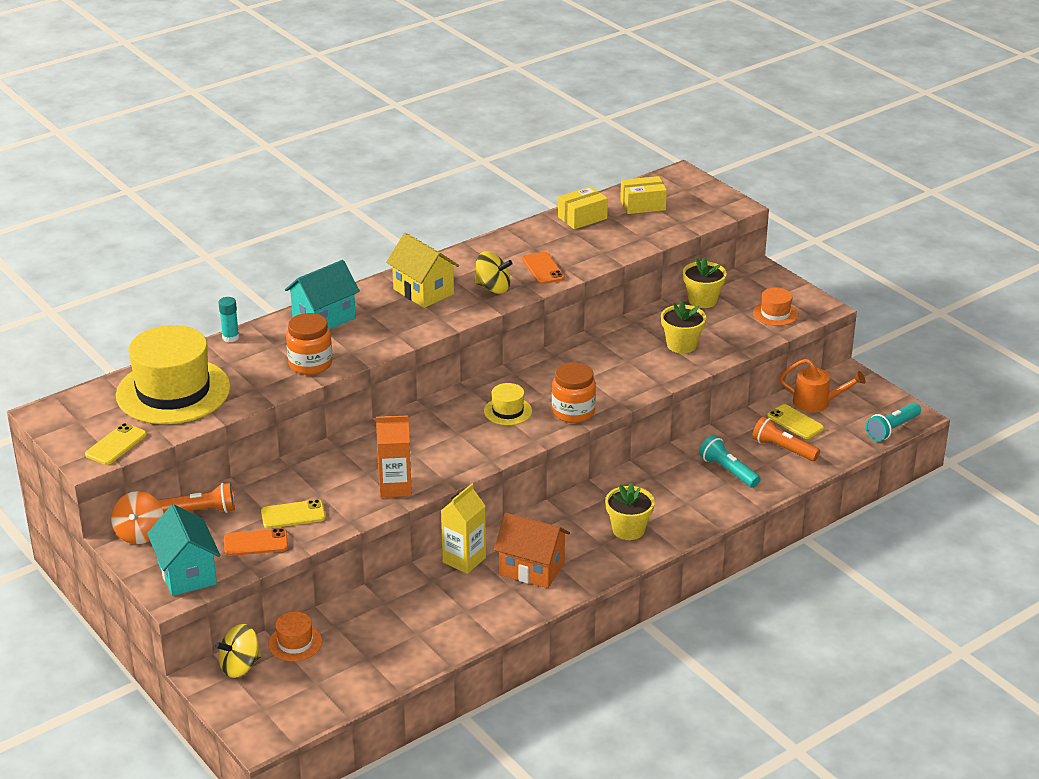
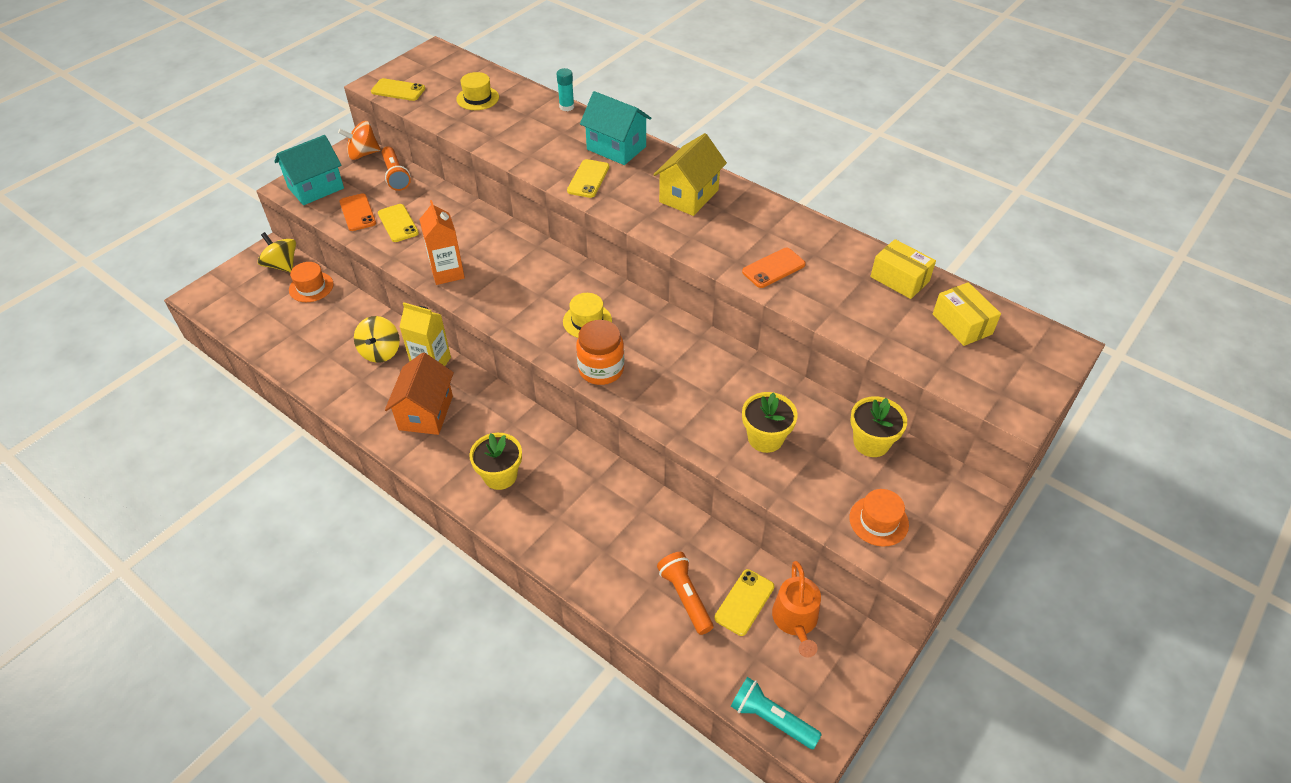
camera: 75 degrees right, 15 degrees up
(173, 391) = (477, 98): yellow hat -> yellow hat, size x0.45
(310, 364) = (539, 156): orange jar -> none
(365, 340) = (588, 179): none -> yellow phone
(493, 288) = (717, 240): yellow spinning top -> yellow spinning top (380, 351)
(728, 471) = (625, 547): turquoise flashlight -> none
(783, 449) = (685, 597): orange flashlight -> orange flashlight turned 45 degrees counterclockwise

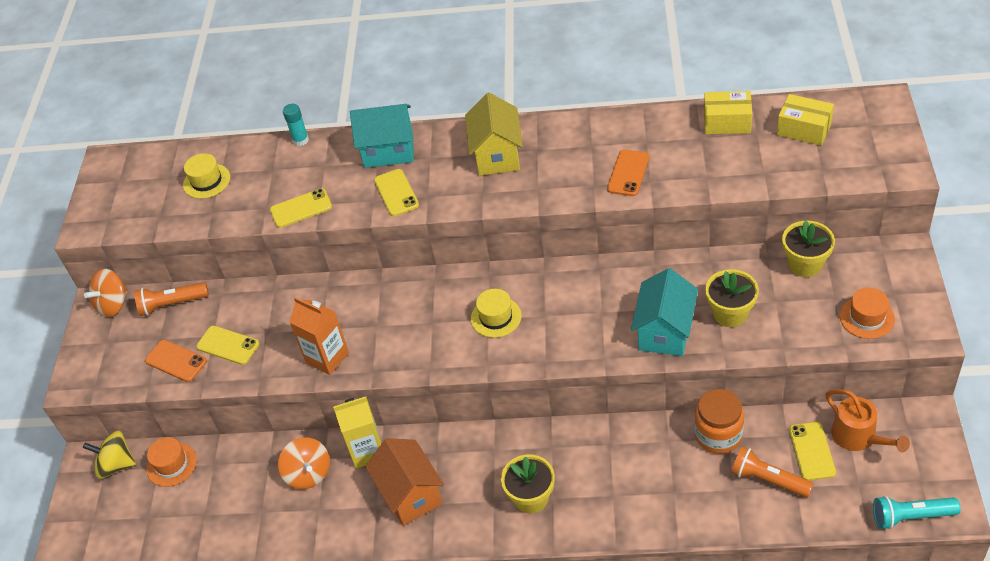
camera: 30 degrees left, 0 degrees up
(316, 188) = (104, 366): turquoise house -> turquoise house (664, 331)
(380, 351) = (308, 473): yellow spinning top -> orange spinning top
(396, 176) = (172, 304): orange flashlight -> orange flashlight turned 135 degrees clockwise
(398, 90) = (117, 219): yellow phone -> yellow phone (301, 208)
(601, 369) = (551, 348): orange jar -> orange jar (718, 435)

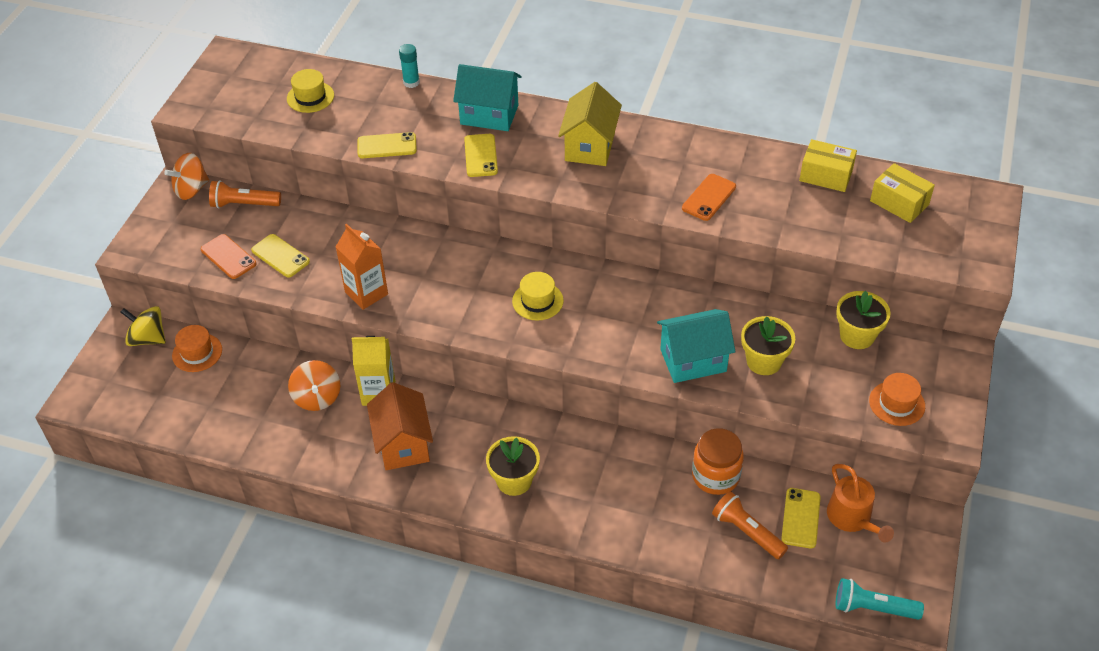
camera: 10 degrees right, 0 degrees up
(664, 331) = (693, 360): turquoise house -> turquoise house turned 45 degrees clockwise

